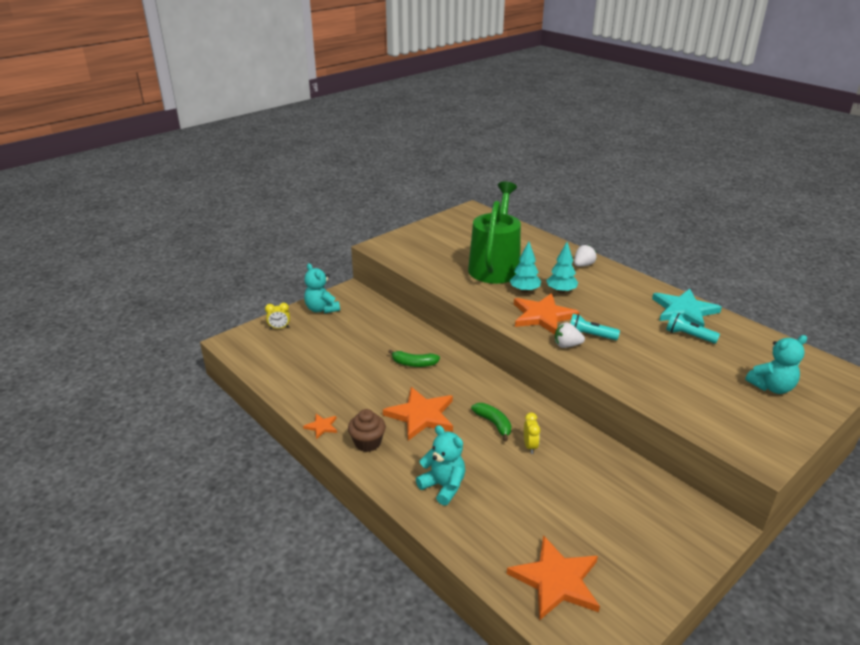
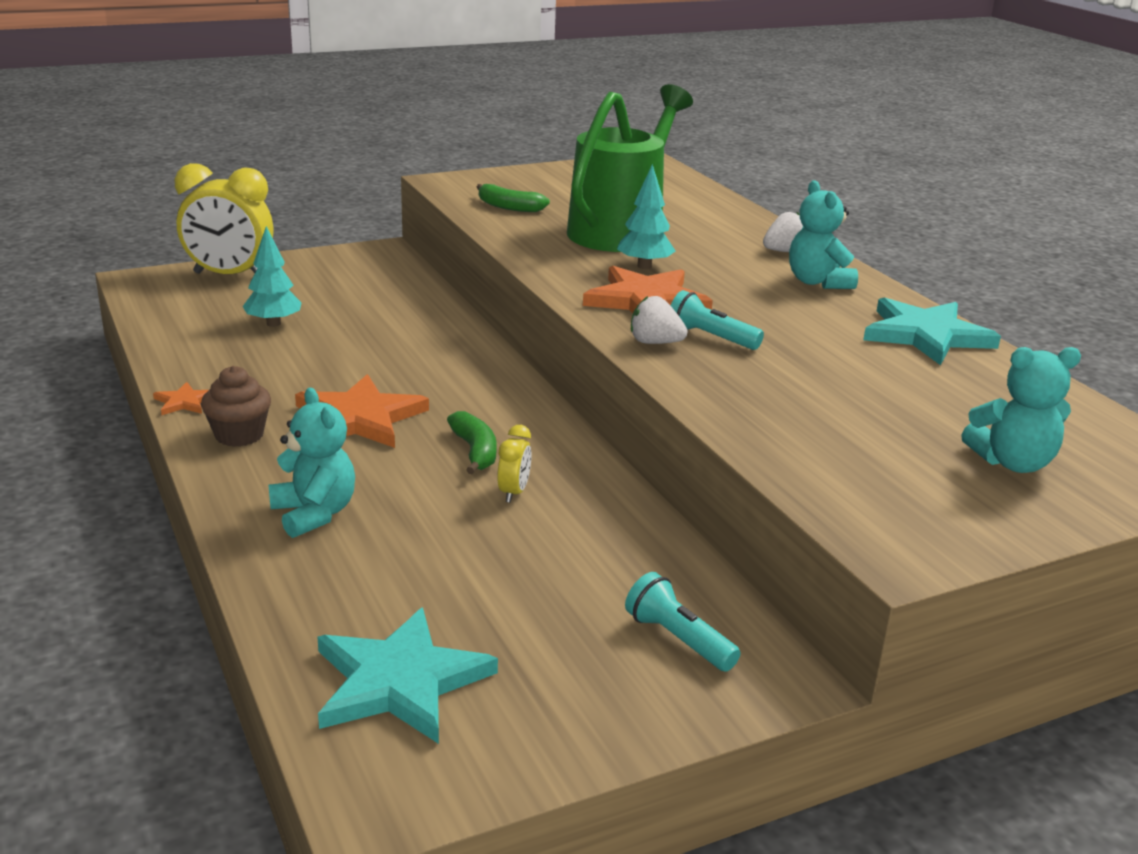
camera: 15 degrees right, 5 degrees down
(279, 328) = (229, 276): yellow clock -> yellow clock, size x2.28
(322, 309) = (316, 264): turquoise teddy bear -> turquoise teddy bear (818, 282)
(414, 364) = (406, 353): green banana -> green banana (509, 207)
(556, 580) = (399, 681): orange star -> turquoise star
(561, 291) = (711, 276): turquoise tree -> turquoise tree (274, 323)
(688, 336) = (903, 368): turquoise flashlight -> turquoise flashlight (678, 639)

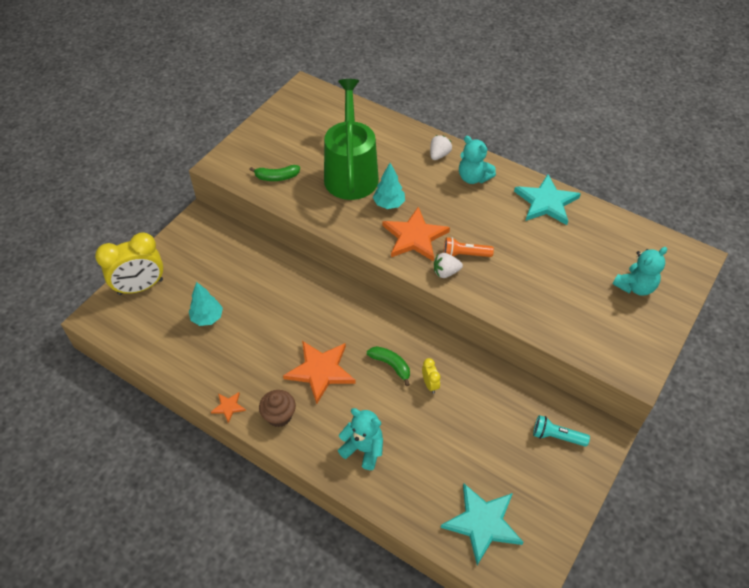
camera: 30 degrees left, 25 degrees up
(710, 337) = (464, 254): turquoise flashlight -> orange flashlight

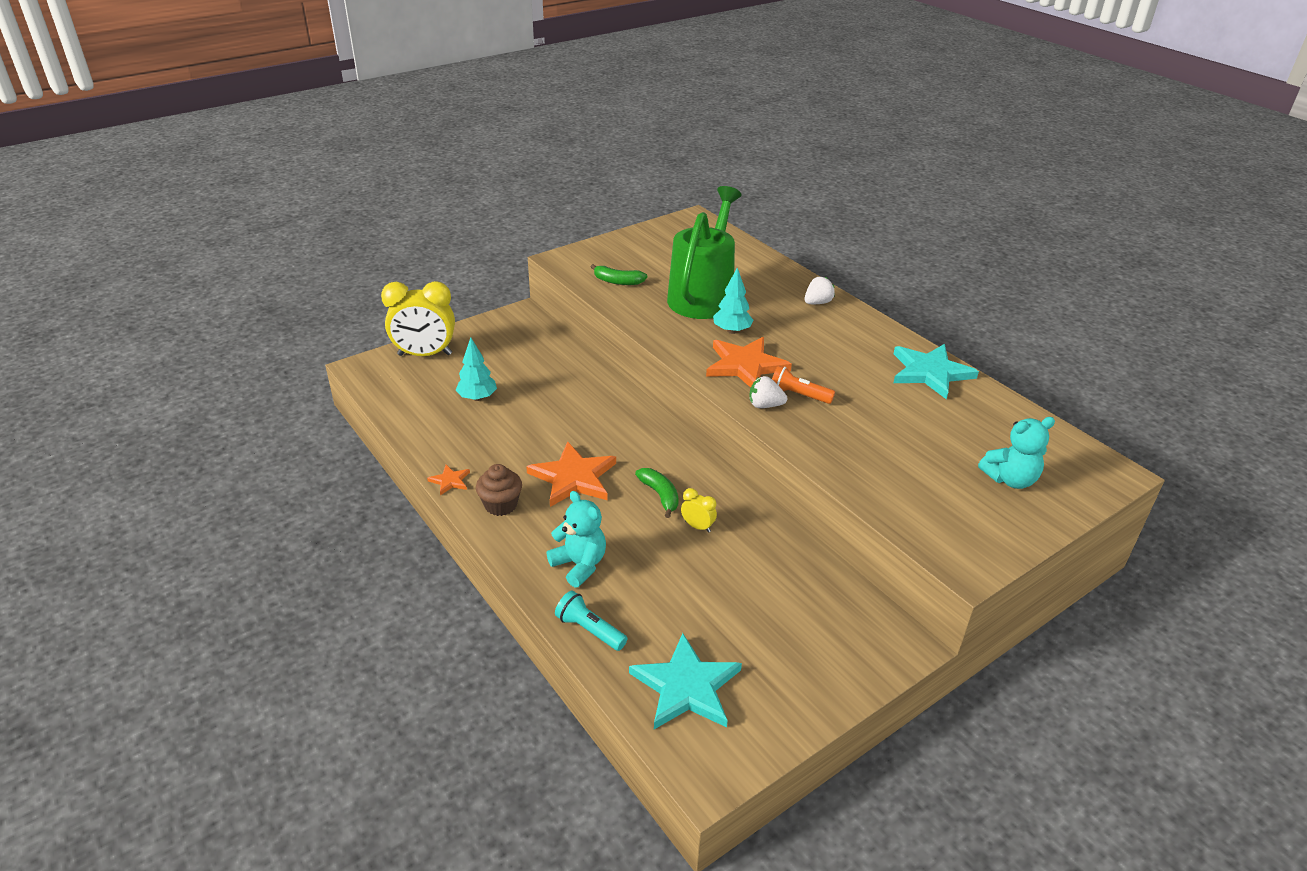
camera: 20 degrees right, 15 degrees down
(430, 384) = (697, 526): yellow clock -> yellow clock turned 60 degrees counterclockwise
(473, 177) = (848, 331): turquoise teddy bear -> none
(556, 436) = (836, 626): turquoise flashlight -> turquoise flashlight (589, 630)

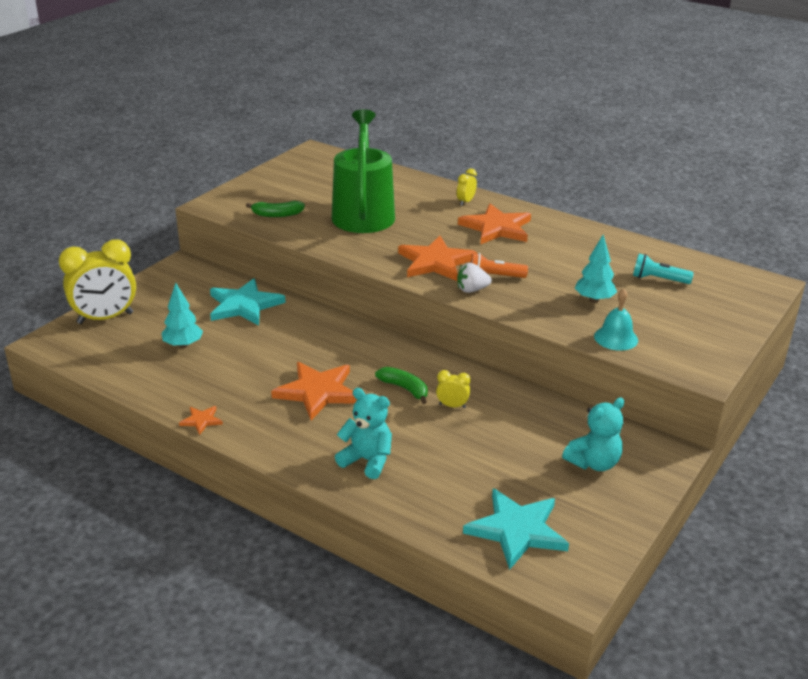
camera: 20 degrees left, 5 degrees down
(501, 505) = (263, 429): brown cupcake -> none
(589, 630) = (408, 509): turquoise flashlight -> turquoise flashlight (658, 279)
(731, 331) = (406, 237): turquoise tree -> turquoise tree (594, 300)
(817, 303) = (465, 202): white strawberry -> yellow clock
(833, 339) = (496, 228): none -> orange star
(890, 498) = (616, 338): none -> turquoise bell
(930, 372) = (590, 239): turquoise star -> turquoise star (244, 305)
(1010, 479) = (697, 305): turquoise teddy bear -> turquoise teddy bear (593, 463)

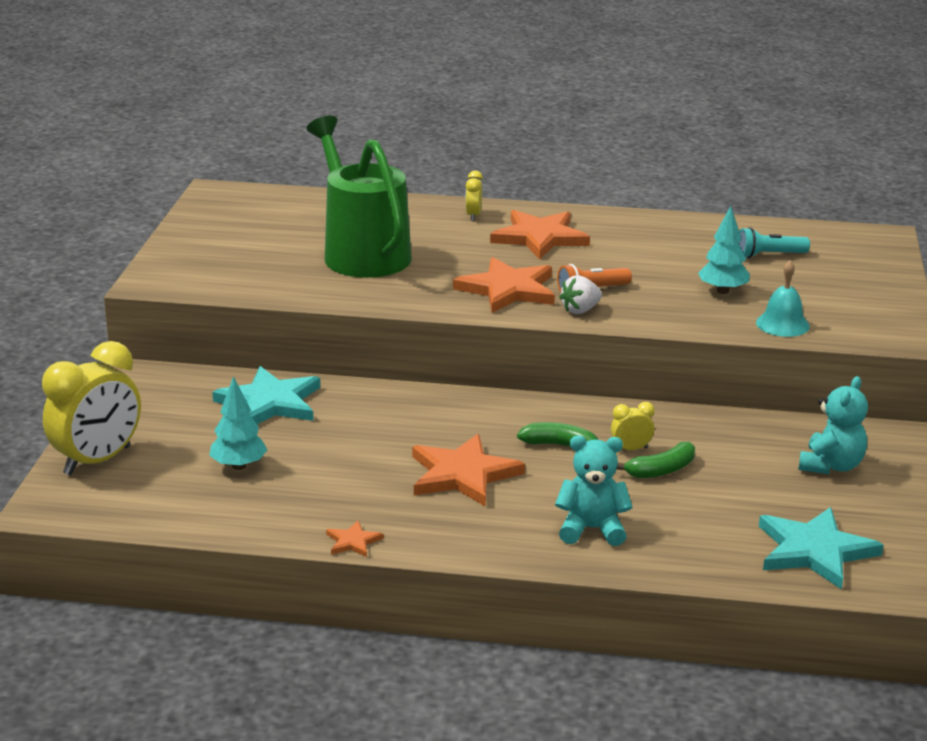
camera: 25 degrees left, 5 degrees down
(277, 215) = (253, 277): green banana -> green banana (661, 470)

